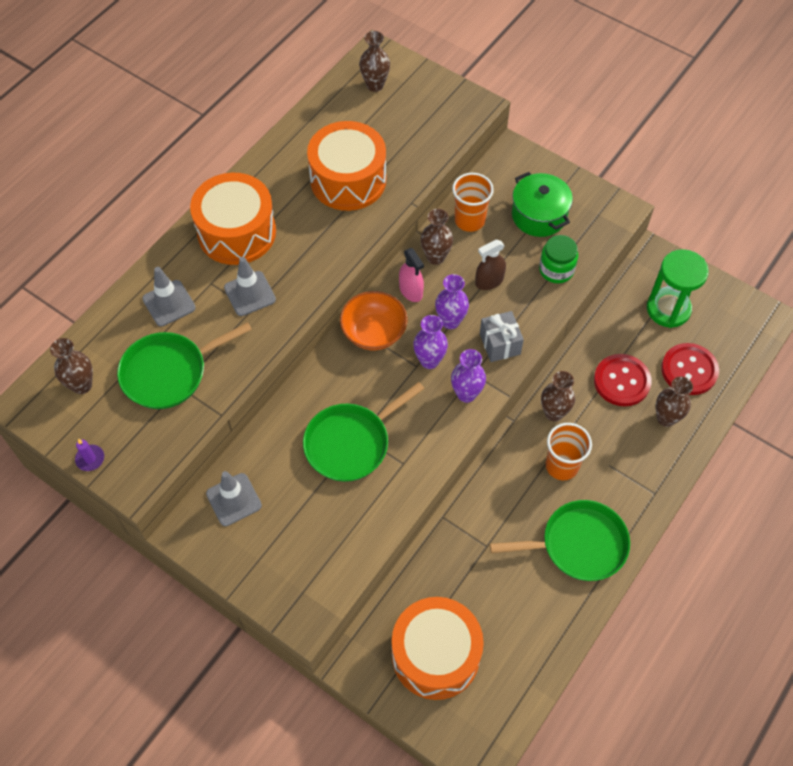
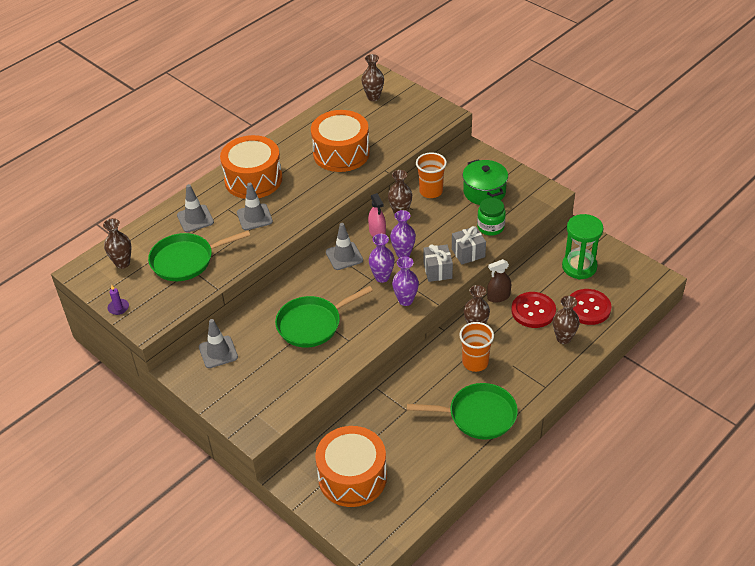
camera: 10 degrees right, 15 degrees down
(374, 332) = (344, 256): orange bowl -> grey traffic cone
(489, 281) = (438, 230): brown spray bottle -> brown spray bottle (498, 297)
(534, 313) = (468, 253): none -> grey gift

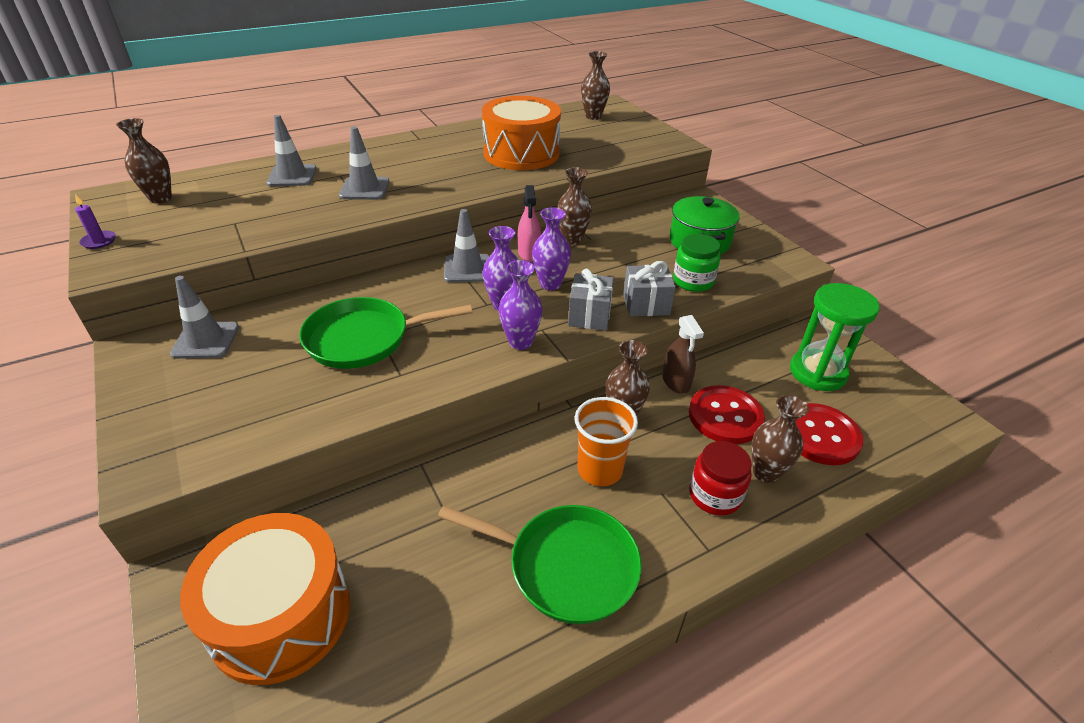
camera: 15 degrees right, 5 degrees down
(186, 260) = (238, 212): green pan -> none
(253, 179) = (395, 156): orange drum -> none
(431, 191) = (625, 226): orange cup -> none
(498, 297) = (676, 382): brown spray bottle -> brown spray bottle turned 105 degrees counterclockwise
(540, 358) = (714, 495): none -> red jar

